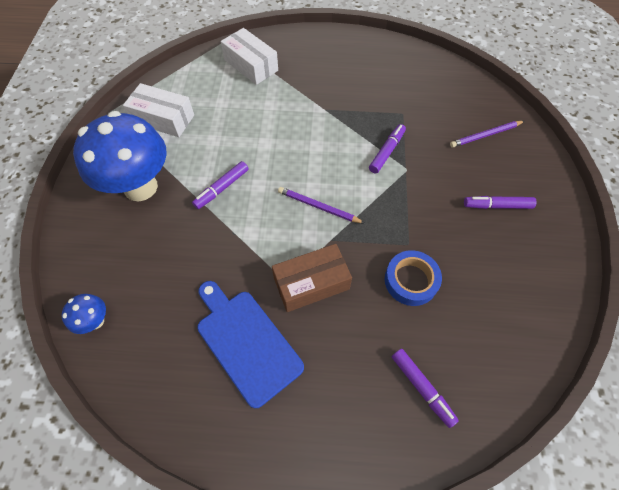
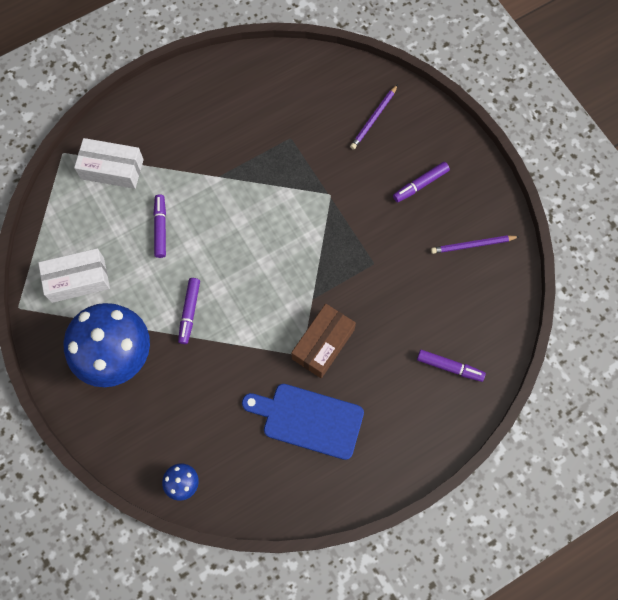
camera: 35 degrees left, 10 degrees up
(318, 207) = (282, 276): purple pencil -> purple pencil (472, 245)
(386, 152) = (302, 188): purple marker -> purple marker (160, 228)
(411, 280) = (394, 292): blue tape -> none

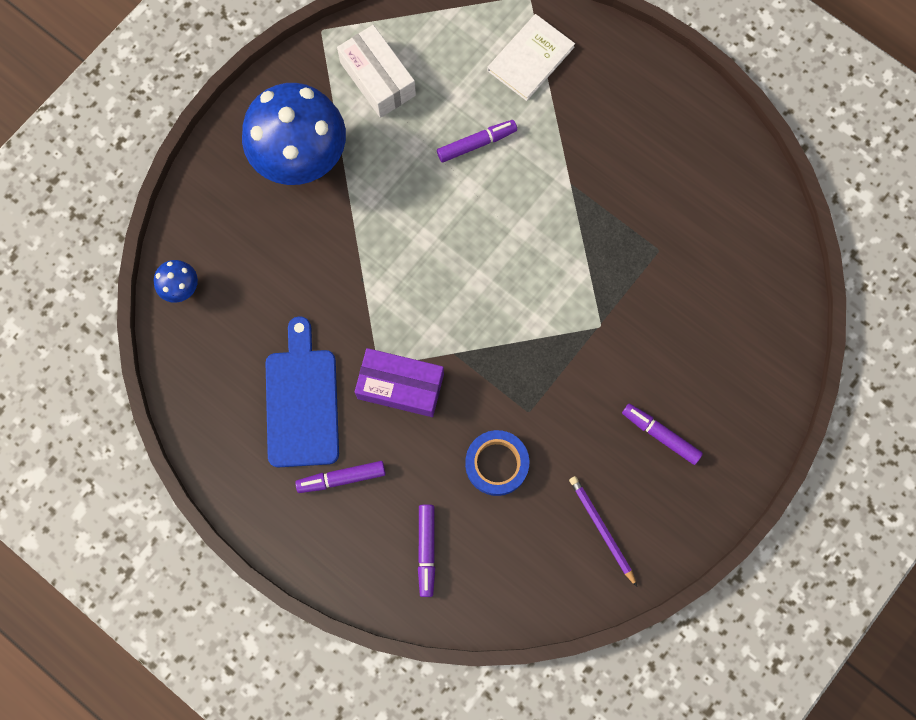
camera: 70 degrees right, 5 degrees up
(112, 169) = (530, 59): white box -> white book
(189, 312) = (384, 217): purple marker -> purple marker (342, 478)
(323, 344) = (400, 386): brown box -> purple box
(374, 119) = (730, 344): purple pencil -> none
(404, 298) = (496, 464): none -> blue tape

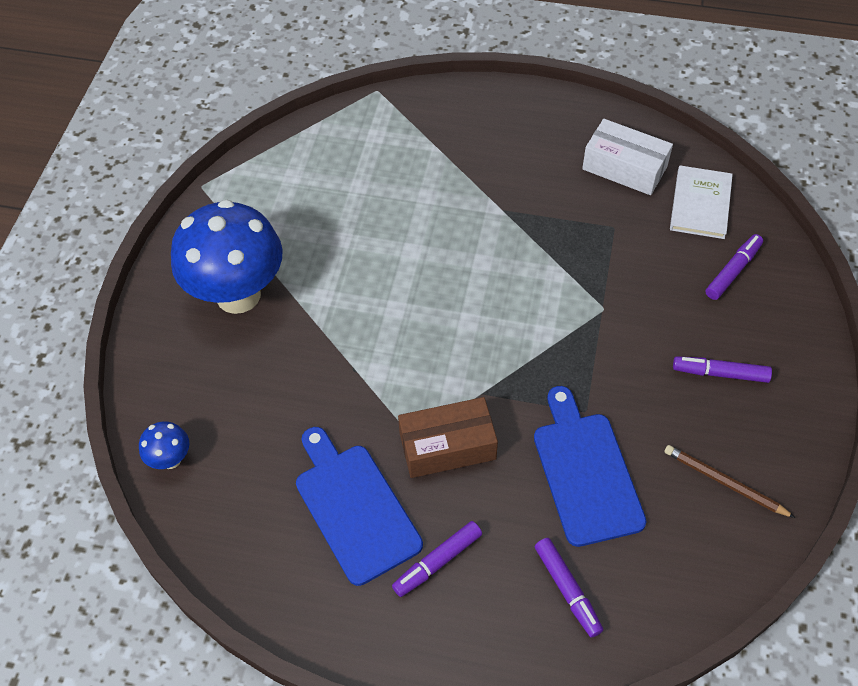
camera: 25 degrees left, 20 degrees down
(377, 79) = (276, 202): white box -> white box (624, 168)
(400, 386) = (447, 446): purple box -> brown box
(476, 144) = (397, 214): purple marker -> purple marker (732, 271)
(496, 464) = (585, 472): blue tape -> blue cutting board
(530, 59) = (406, 133): white book -> white book (700, 204)
(601, 529) = (724, 483): purple pencil -> brown pencil

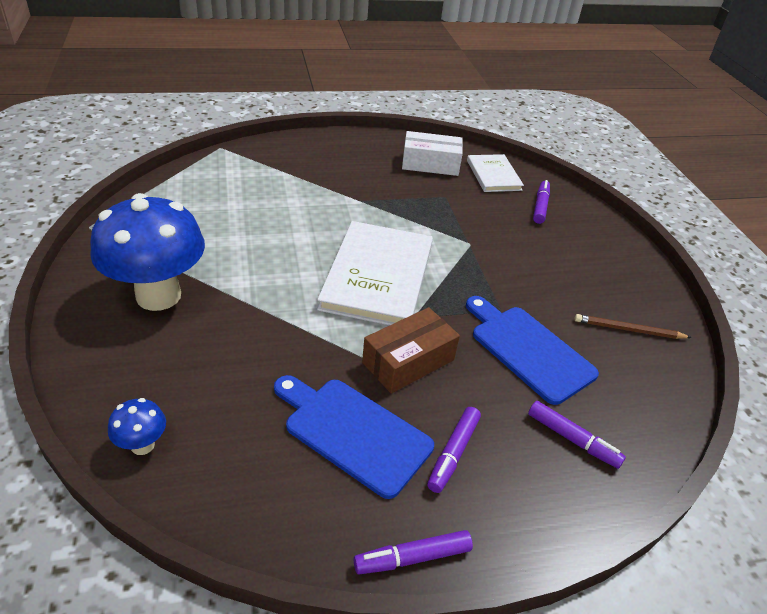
camera: 30 degrees left, 15 degrees down
(470, 329) = (378, 277): none -> white book
(720, 373) = (576, 264): purple marker -> purple marker (413, 557)

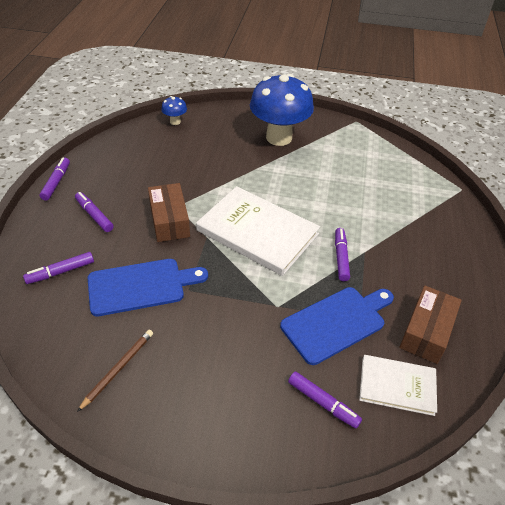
camera: 115 degrees right, 5 degrees up
(353, 432) = (135, 183): blue cutting board -> blue cutting board (336, 322)
(377, 213) = (341, 258): none -> purple marker
(430, 164) = (426, 331): white box -> brown box

